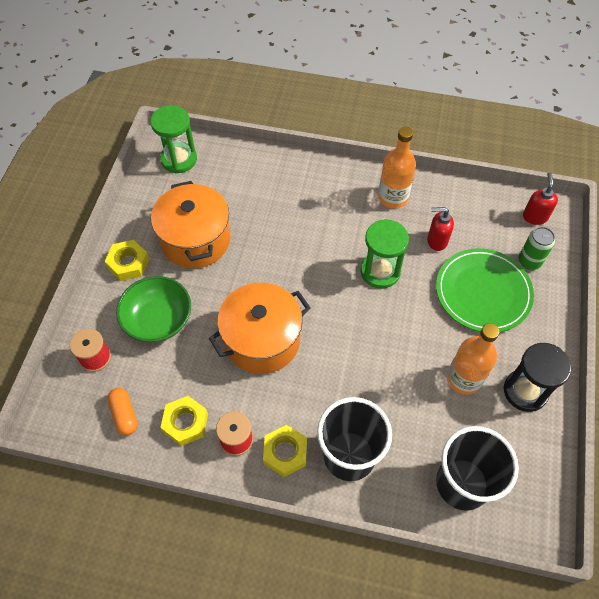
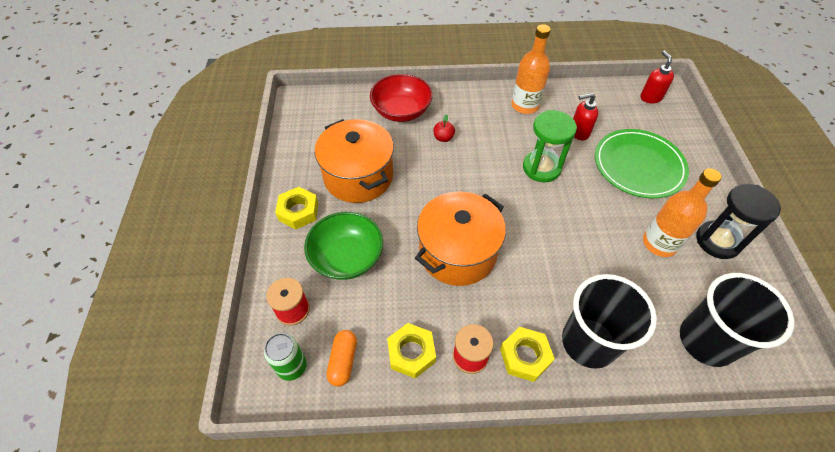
camera: 15 degrees left, 5 degrees down
(124, 415) = (343, 361): orange capsule -> orange capsule turned 45 degrees clockwise
(179, 159) = (317, 111): green hourglass -> none
(262, 177) = (401, 111): none -> red bowl
(293, 216) = (443, 138): none -> red apple
(529, 261) = (664, 133): green can -> green can (292, 367)

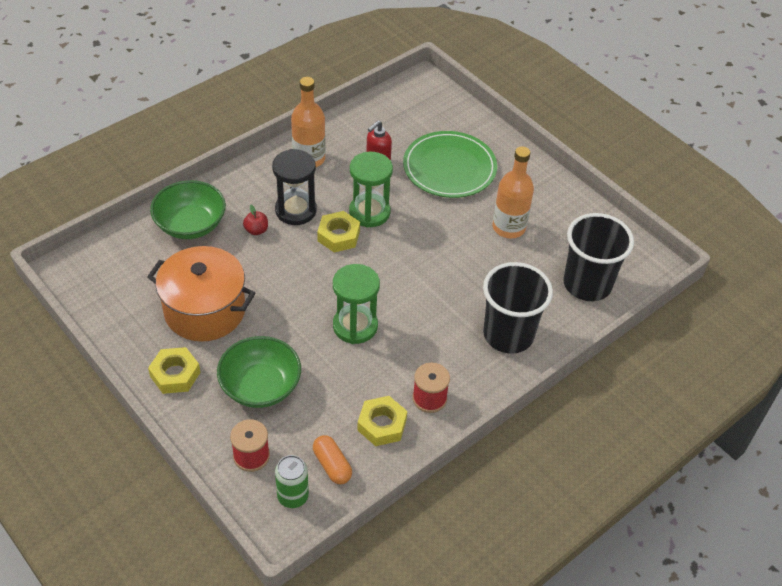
camera: 40 degrees left, 5 degrees down
(401, 111) = (190, 224): red bowl -> green bowl
(457, 252) = (355, 326): orange pot -> green hourglass
(525, 356) = (470, 373): yellow nut -> yellow nut (338, 236)
(650, 97) = (416, 96): red soap dispenser -> none
(717, 241) = (549, 202): black hourglass -> black hourglass (296, 210)

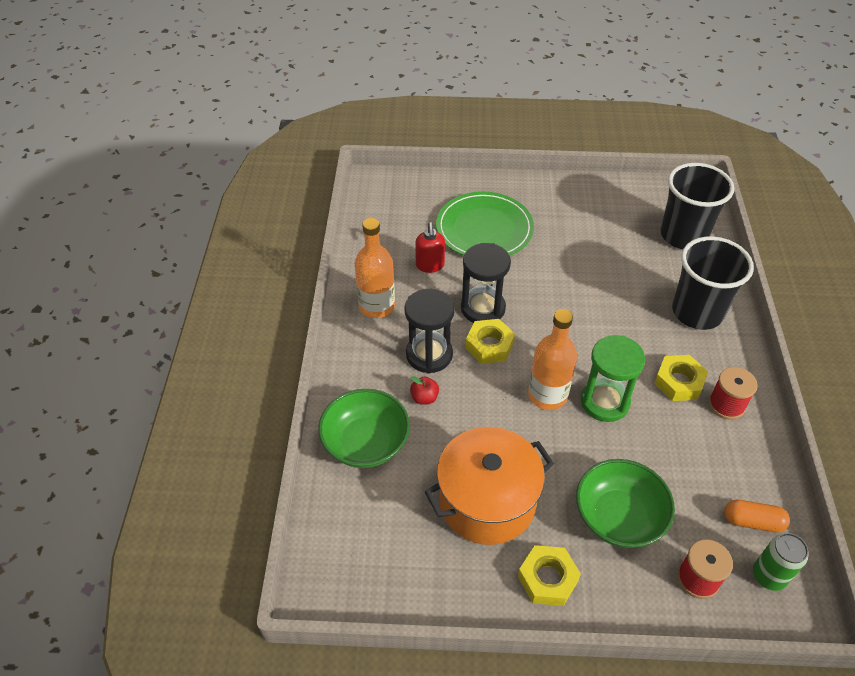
camera: 45 degrees left, 0 degrees up
(369, 212) = (483, 308): green hourglass -> black hourglass
(382, 425) = (731, 456): yellow nut -> yellow nut (679, 382)
(509, 227) = (584, 238): orange bottle -> orange bottle (547, 395)

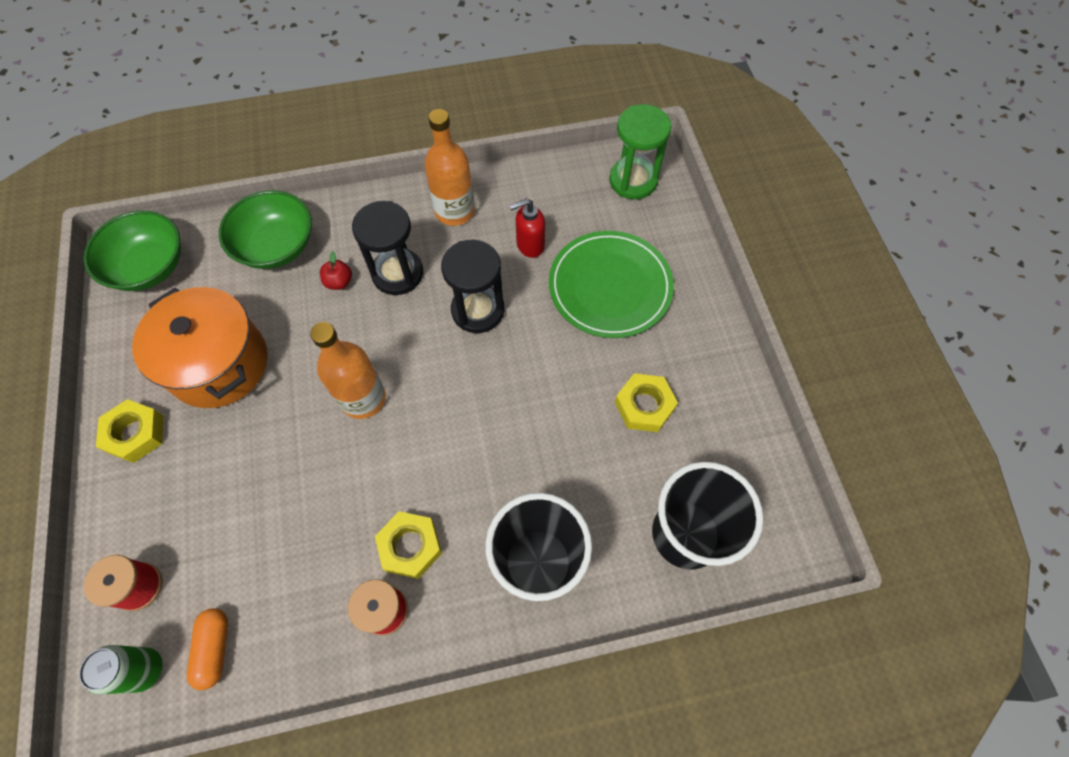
camera: 75 degrees right, 15 degrees up
(489, 345) = (423, 327): yellow nut -> yellow nut (644, 406)
(604, 402) = (364, 461): green hourglass -> green hourglass (633, 180)
(618, 517) = (210, 494): green bowl -> green bowl (149, 267)

